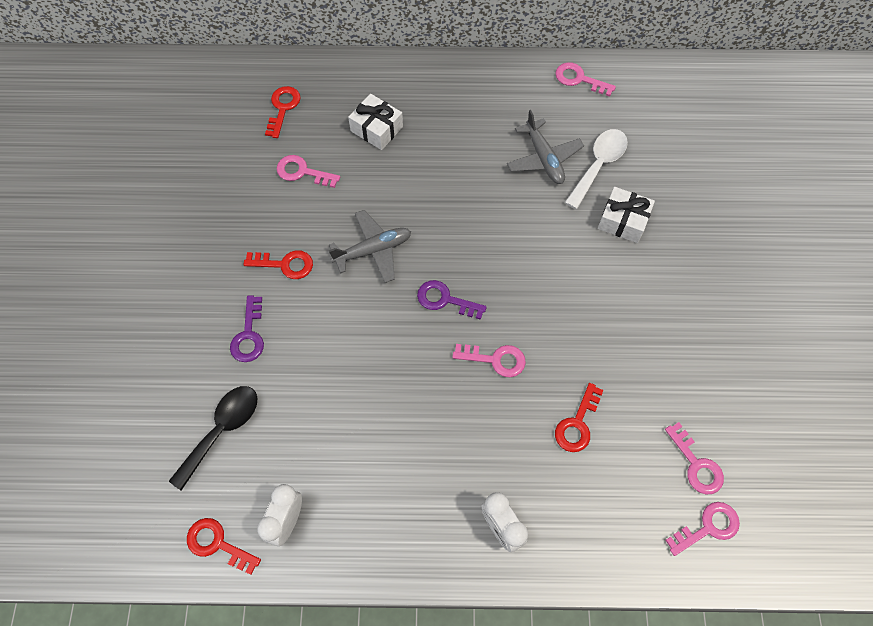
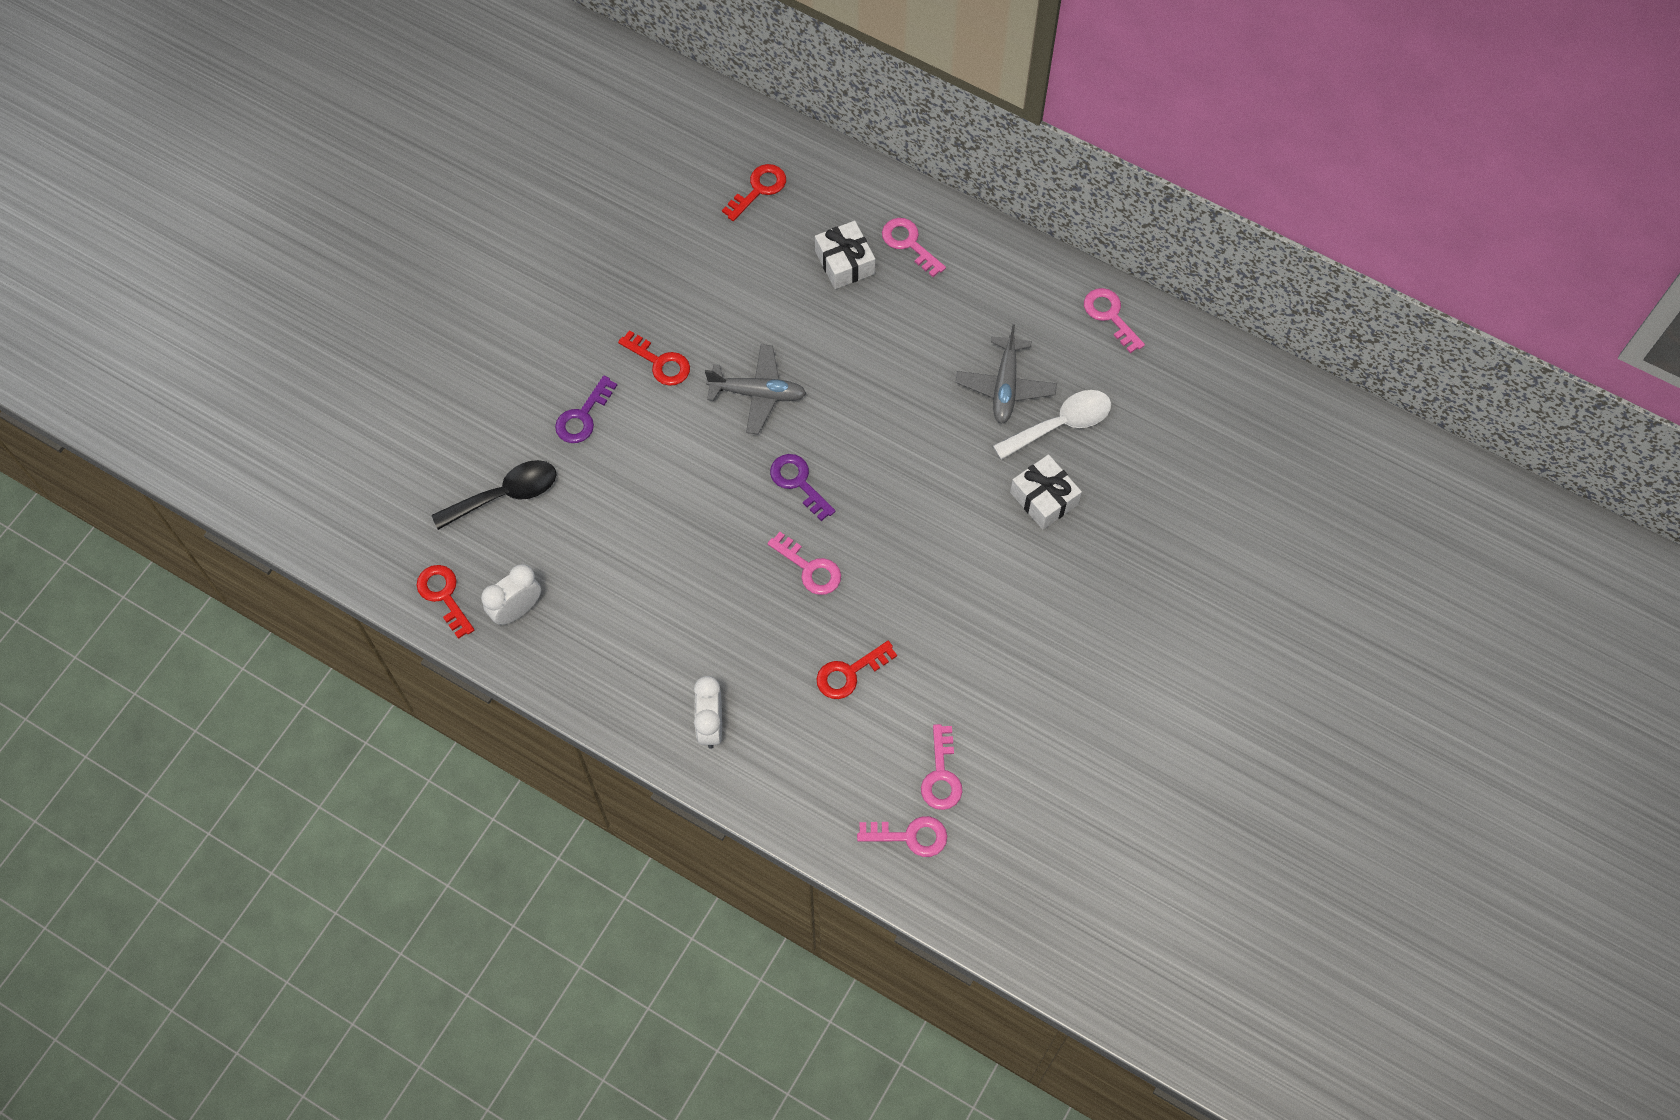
camera: 30 degrees right, 0 degrees up
(303, 172) = (737, 272): pink key -> pink key (909, 244)

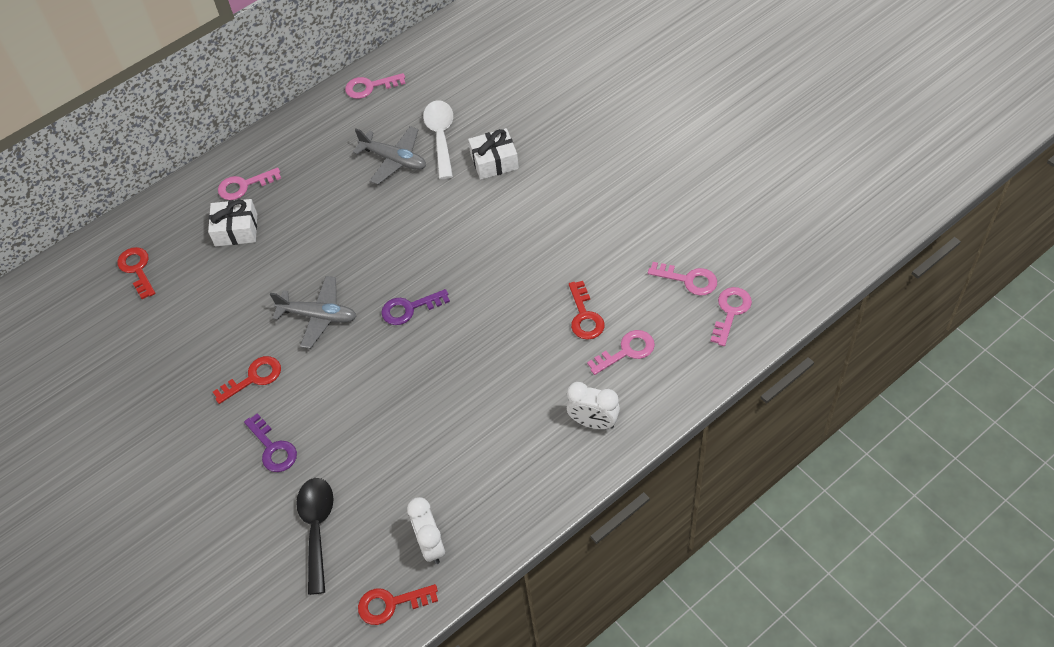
camera: 65 degrees left, 10 degrees down
(758, 393) = (318, 316): grey plane -> grey plane turned 75 degrees clockwise
(809, 568) = (486, 320): pink key -> pink key (626, 351)

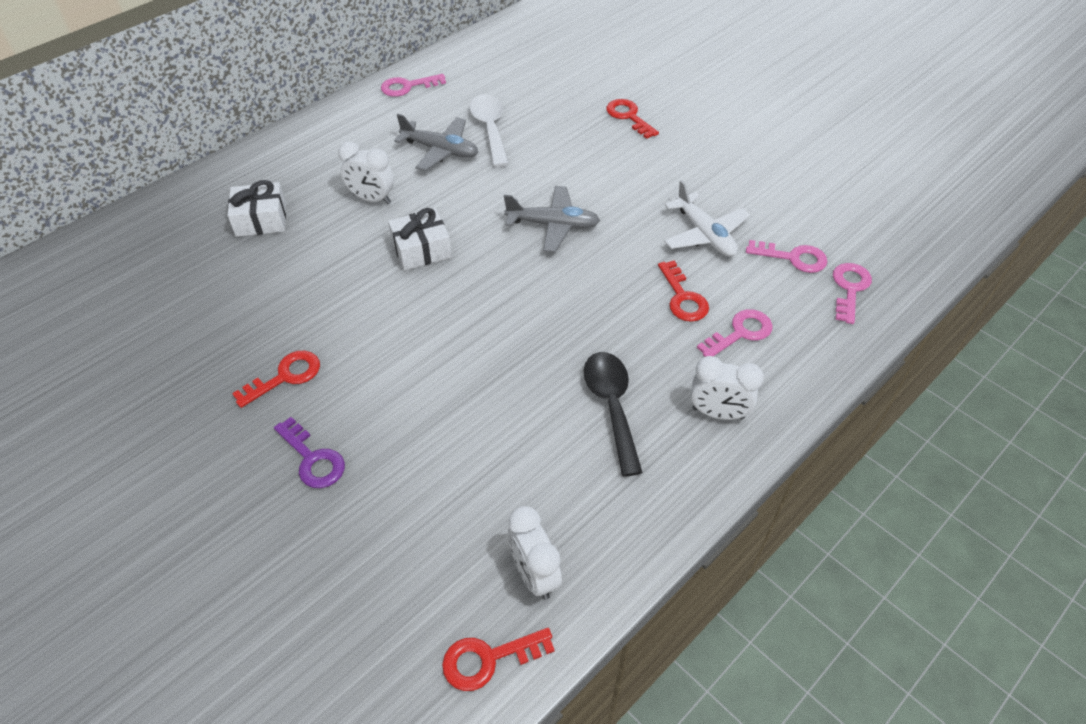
camera: 10 degrees left, 5 degrees down
(137, 269) = (140, 262): red key -> red key (629, 117)
(244, 185) = (270, 177): pink key -> none
(317, 528) = (377, 559): black spoon -> black spoon (611, 406)
(318, 316) = (364, 306): grey plane -> grey plane (553, 225)
(330, 210) = (372, 199): none -> white clock
(410, 308) = (474, 295): purple key -> none
(494, 161) = (552, 150): white gift -> white gift (421, 250)
(615, 254) = (704, 234): none -> white plane

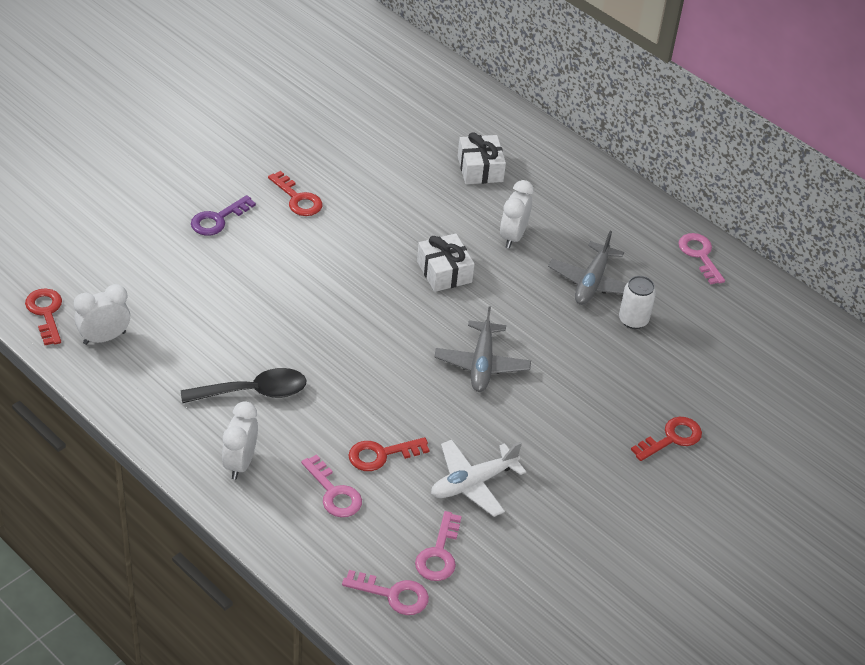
camera: 85 degrees right, 5 degrees down
(490, 129) = (633, 320): white spoon -> white can

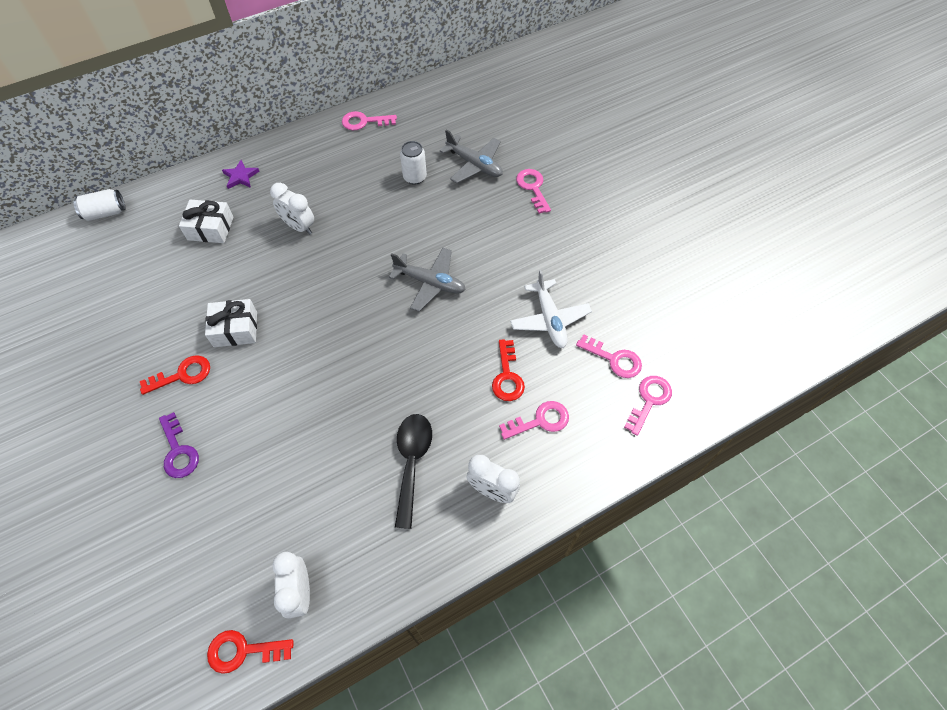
camera: 70 degrees left, 15 degrees up
(444, 272) = (320, 283): white gift -> white gift (235, 329)
(466, 88) = (105, 213): none -> white can
(561, 172) = (241, 176): none -> purple star
(591, 282) = (368, 191): grey plane -> grey plane (474, 164)
(671, 438) = (533, 188): red key -> pink key

